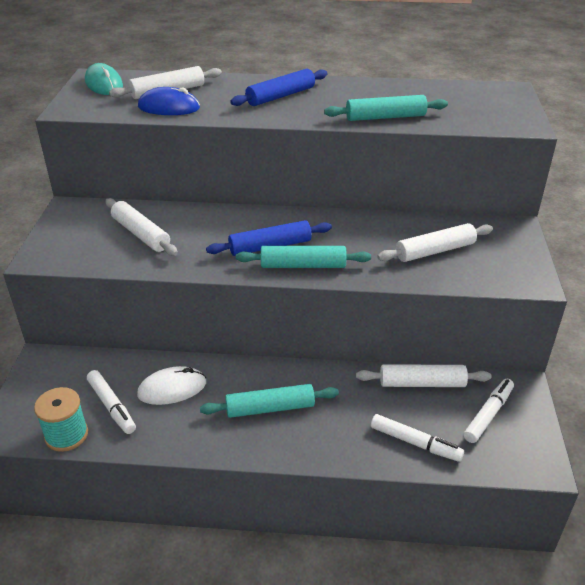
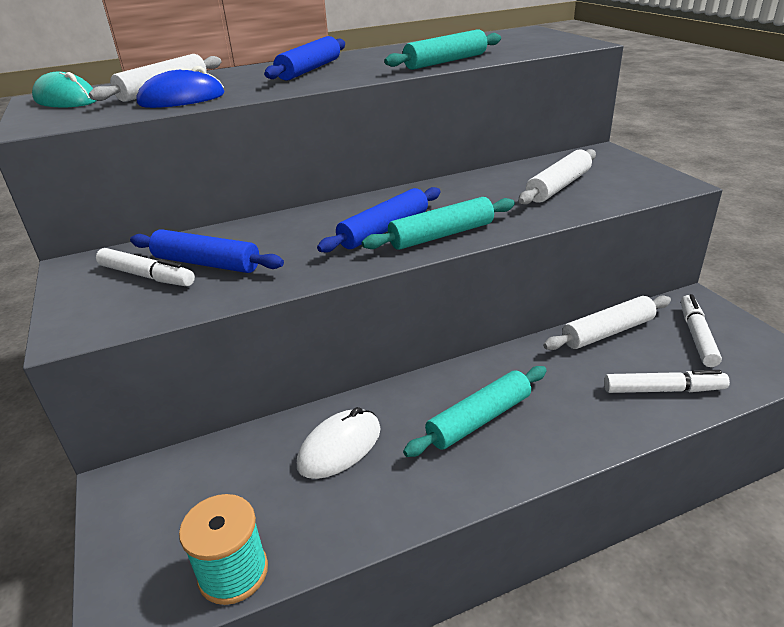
camera: 25 degrees left, 5 degrees down
(112, 406) = (273, 503): white marker -> white marker (147, 276)
(141, 234) = (207, 263): white rolling pin -> blue rolling pin

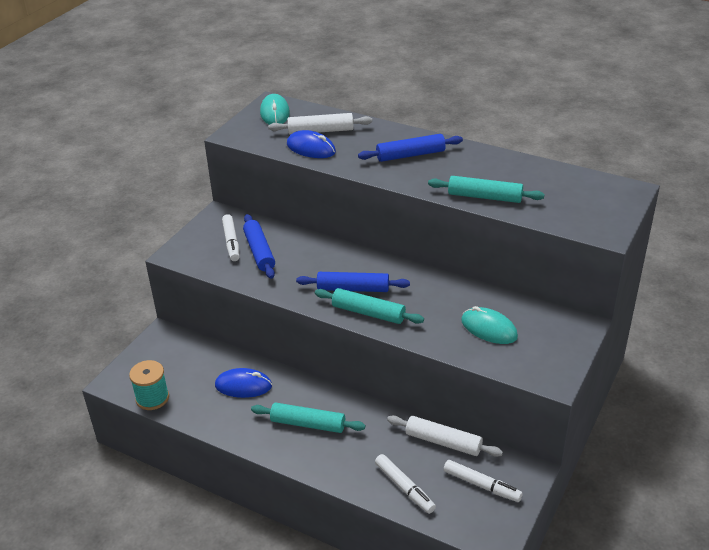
camera: 50 degrees right, 5 degrees up
(340, 447) = (243, 386): white mouse -> blue mouse
(558, 186) = (489, 329): white rolling pin -> turquoise mouse
(697, 336) = (482, 485): white marker -> white marker turned 60 degrees clockwise

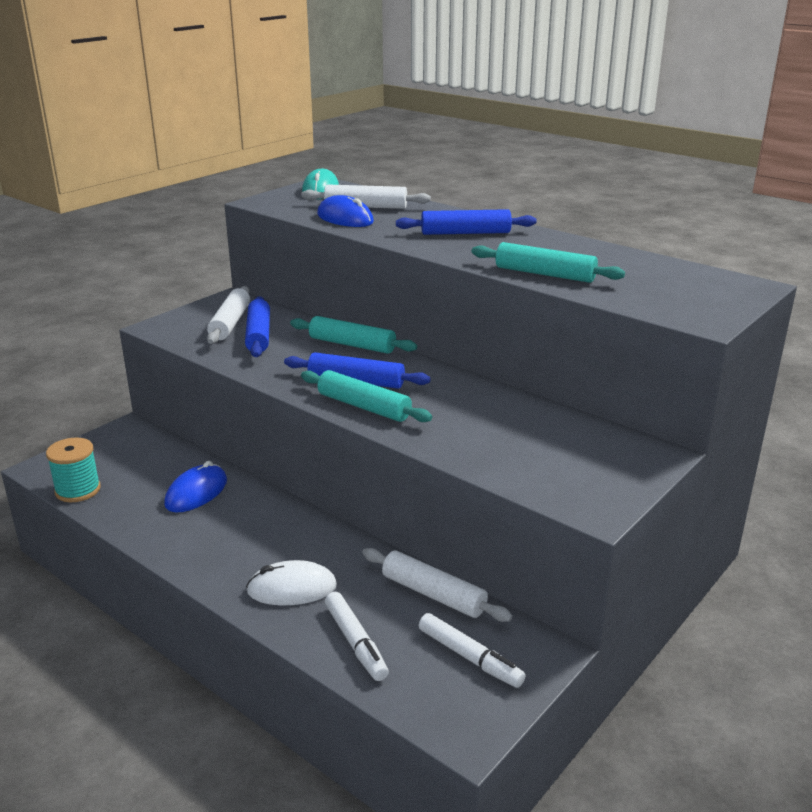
camera: 10 degrees right, 10 degrees down
(231, 242) = (230, 323): white marker -> white rolling pin
(243, 386) = (196, 493): blue mouse -> blue mouse turned 75 degrees counterclockwise
(308, 424) = (258, 546): turquoise rolling pin -> turquoise rolling pin (352, 344)
(346, 454) = (292, 588): none -> white mouse
(489, 329) = (521, 442): turquoise mouse -> none

